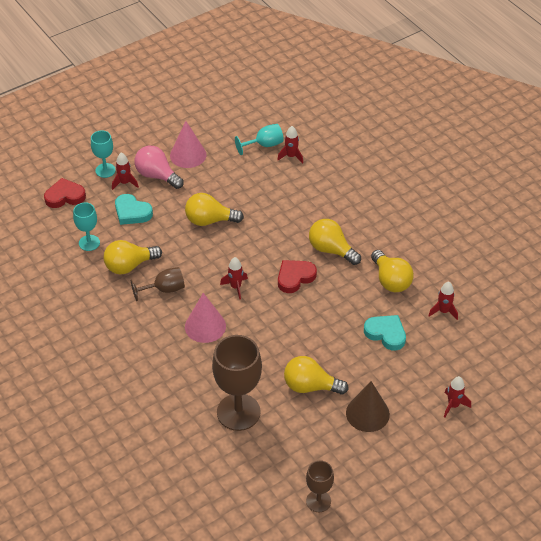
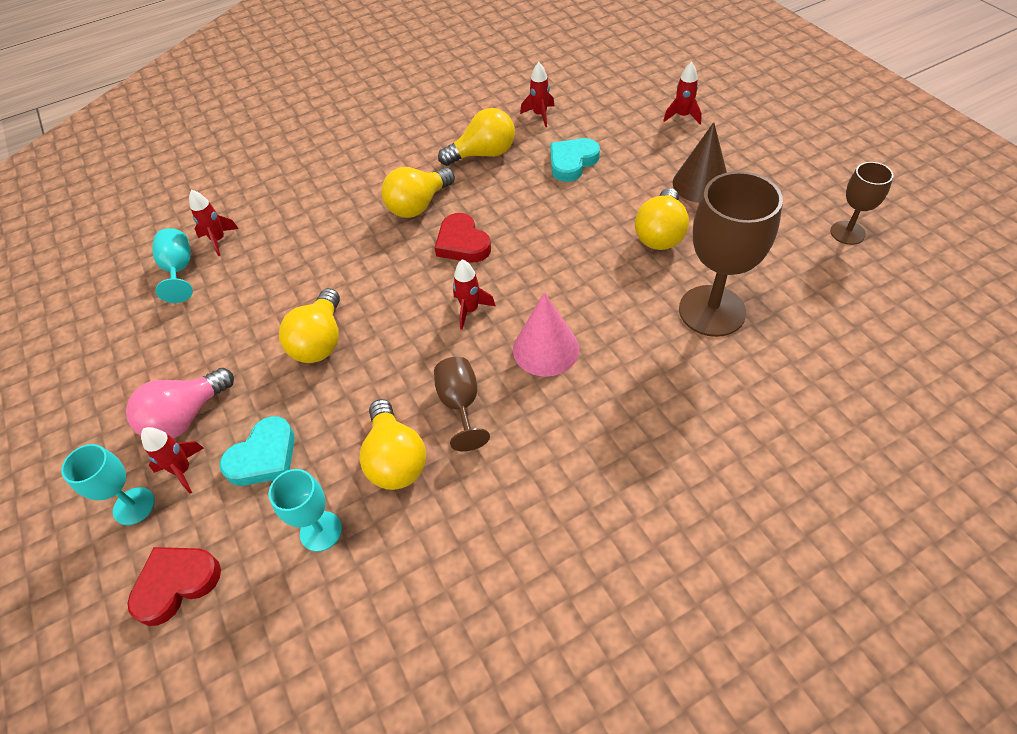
camera: 80 degrees left, 5 degrees up
(65, 196) = (176, 584): red heart -> red heart turned 60 degrees clockwise
(188, 155) = (154, 370): pink cone -> none

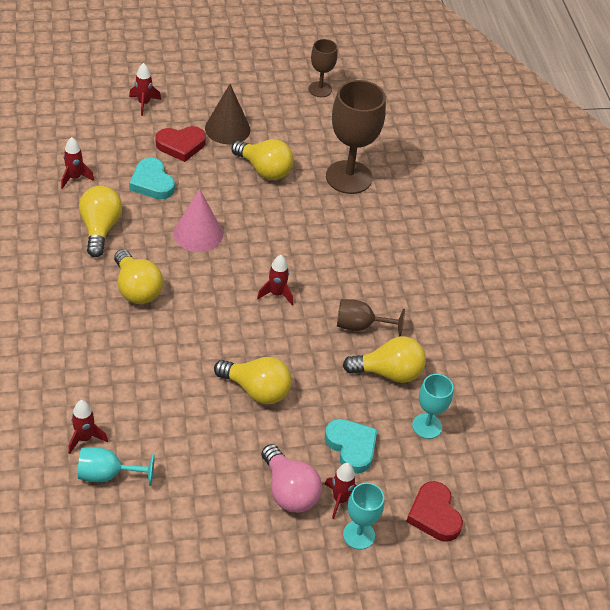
camera: 80 degrees left, 5 degrees down
(462, 243) = (202, 276): red heart -> red heart (181, 145)
(546, 349) = (336, 267): pink cone -> pink cone (198, 234)

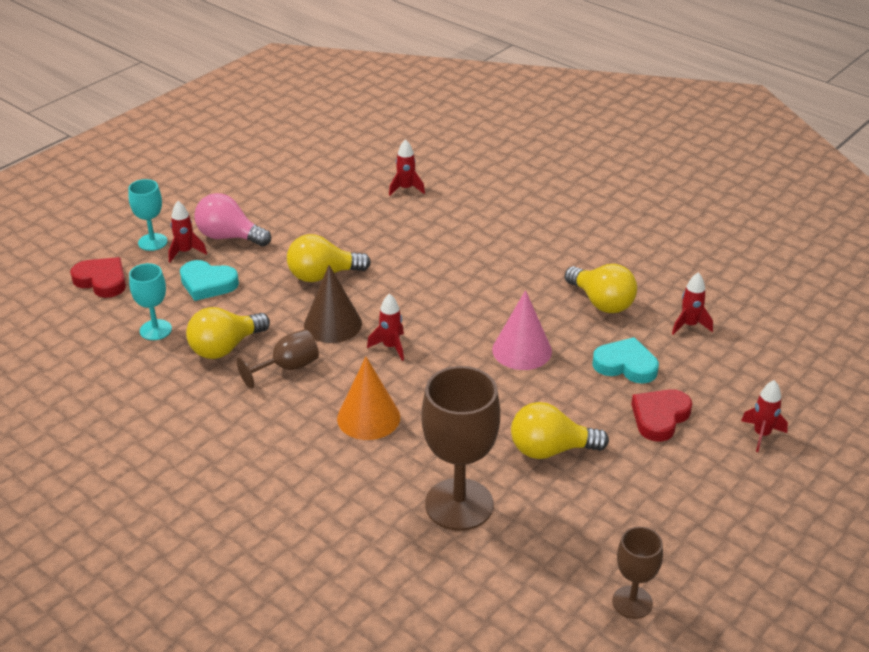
camera: 145 degrees right, 10 degrees down
(107, 475) = (365, 182): turquoise goblet -> none
(136, 289) = (505, 281): yellow light bulb -> none
(227, 129) = (648, 468): brown cone -> brown cone (332, 324)
(344, 256) = (368, 417): none -> orange cone

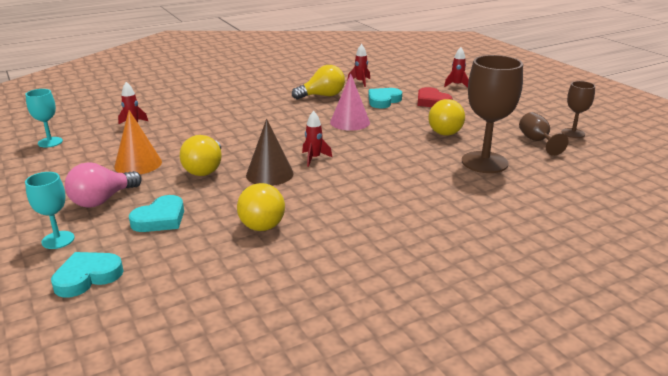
camera: 70 degrees left, 10 degrees down
(102, 281) = (87, 277): red heart -> turquoise heart
(155, 330) = (202, 253): turquoise goblet -> turquoise goblet (50, 142)
(185, 252) = (98, 224): red rocket -> none
(287, 368) = (308, 198): brown goblet -> brown goblet (537, 141)
(368, 417) = (385, 177): orange cone -> orange cone (138, 164)

